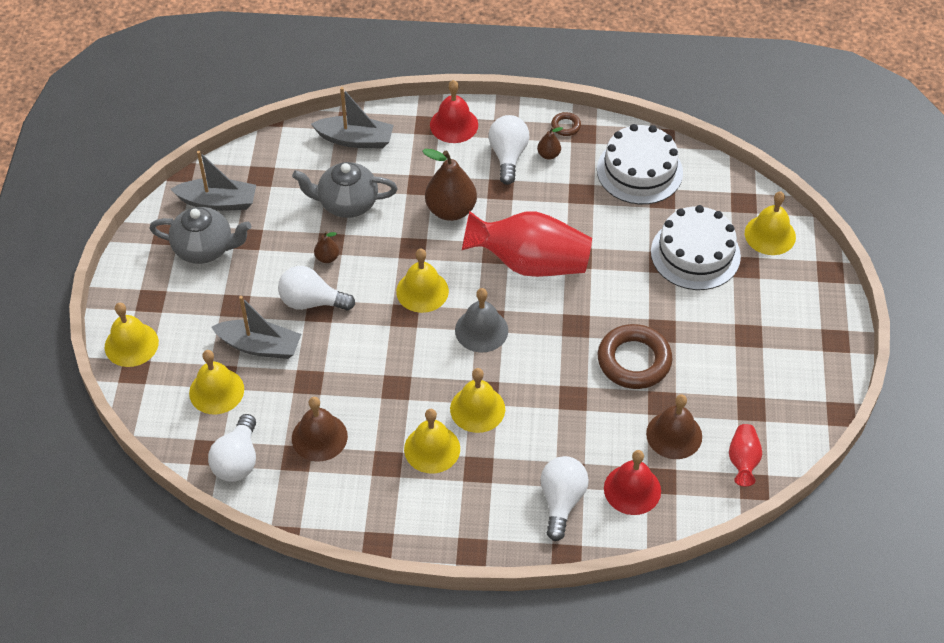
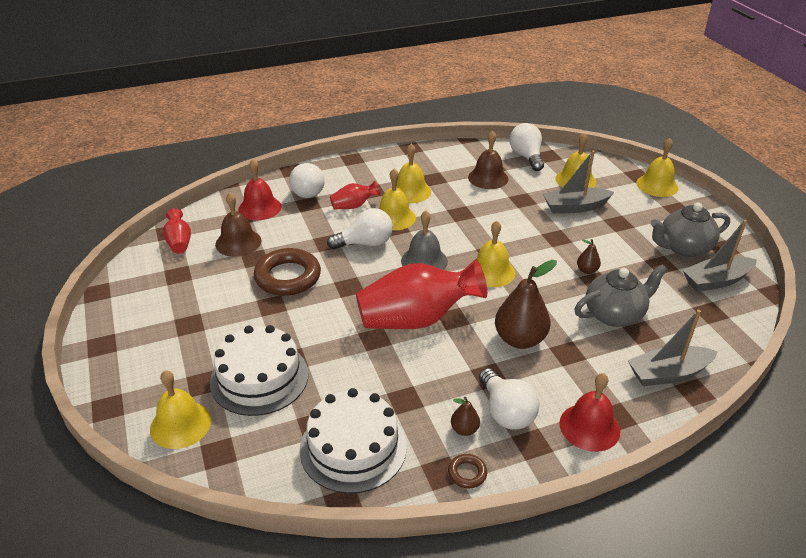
camera: 155 degrees right, 15 degrees down
(311, 302) = (567, 240): white light bulb -> white light bulb (365, 243)
(515, 448) = (353, 206): none -> red vase

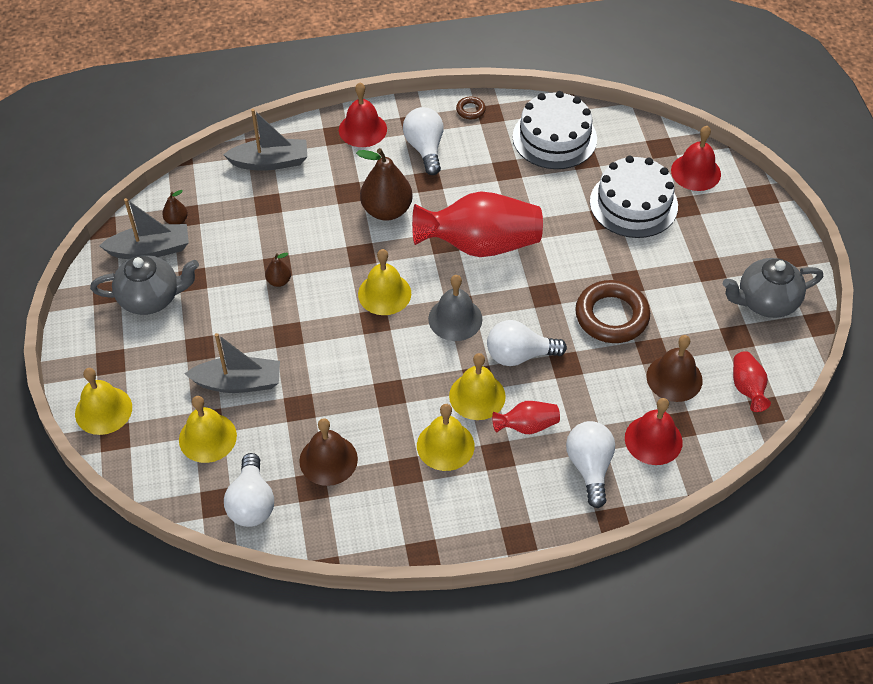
camera: 170 degrees left, 15 degrees up
(180, 424) = (695, 172): yellow bell -> red bell
(464, 429) = (463, 140): brown pear -> brown pear (176, 220)
(614, 314) = (281, 225): grey teapot -> grey teapot (765, 302)

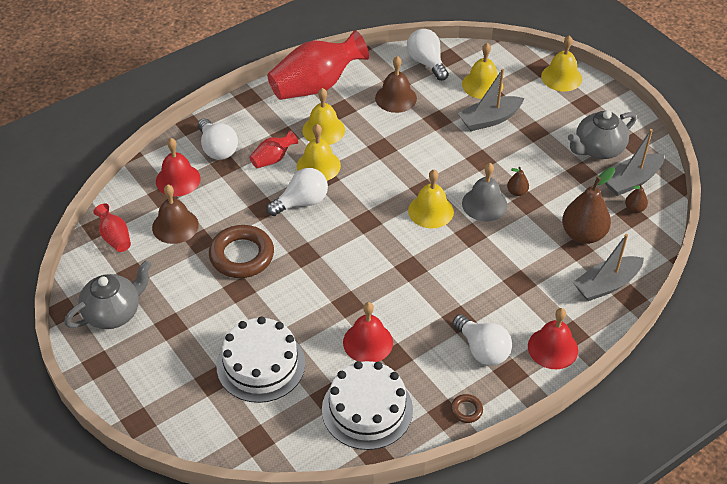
camera: 155 degrees right, 5 degrees down
(387, 210) = (475, 278): brown pear -> brown pear (583, 234)
(455, 319) = (365, 211): grey bell -> grey bell (484, 204)
(480, 245) = (378, 276): red vase -> red vase (316, 86)
(695, 172) = (211, 423): red bell -> red bell (368, 342)

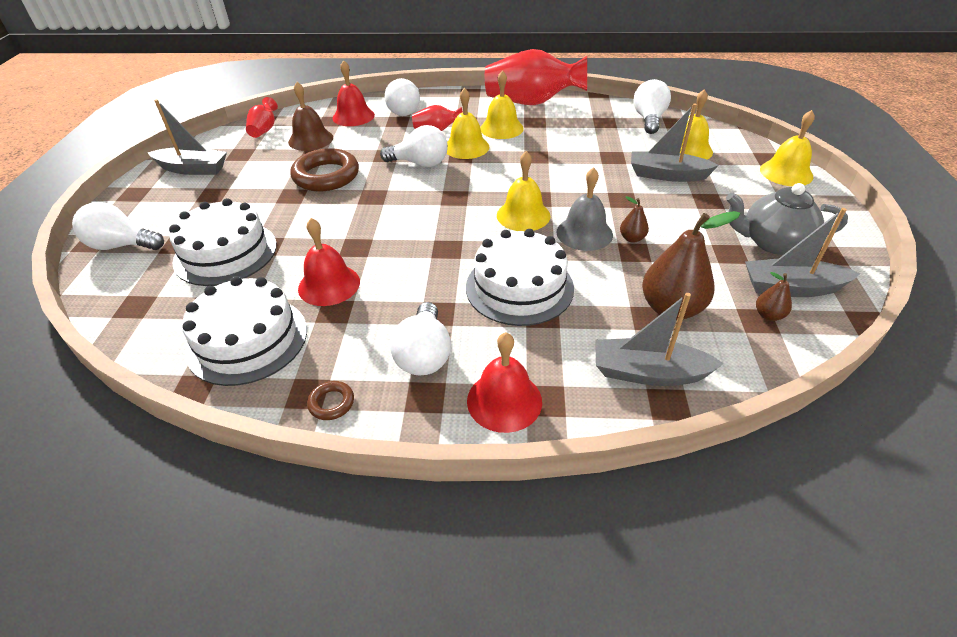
camera: 40 degrees right, 5 degrees down
(113, 313) = (193, 169): grey teapot -> grey boat
(169, 408) = (122, 245): none -> white light bulb
(395, 98) = (591, 131): brown bell -> none
(487, 271) = (519, 287): none -> white cake

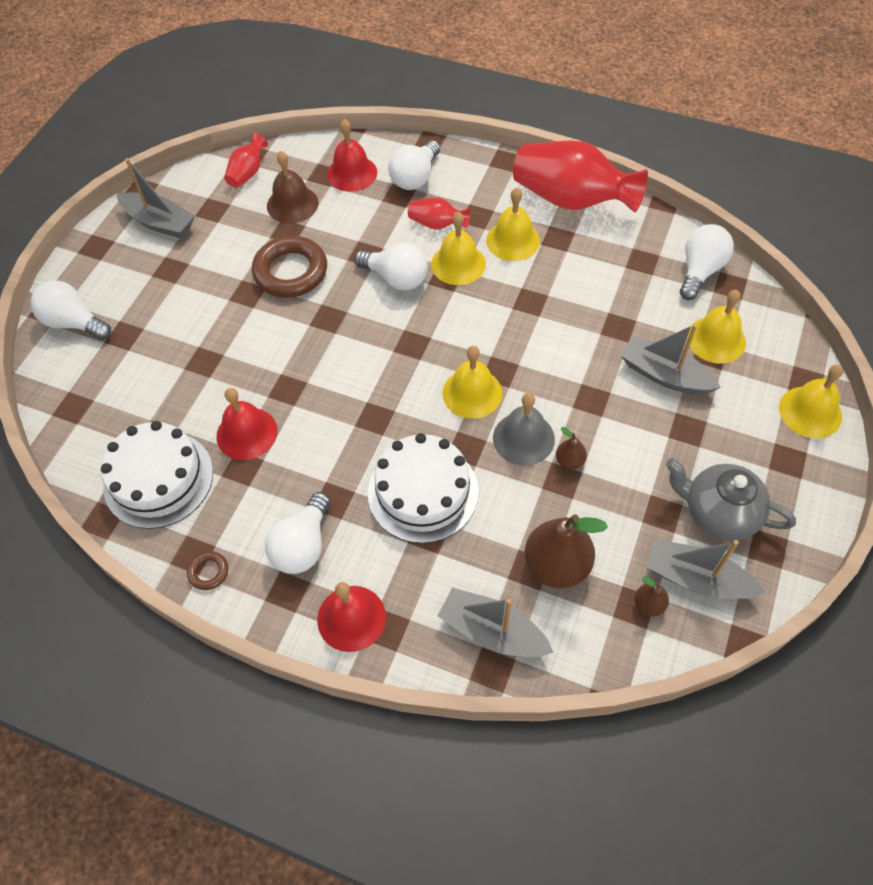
camera: 20 degrees right, 15 degrees up
(225, 253) = (164, 361): white cake -> none

